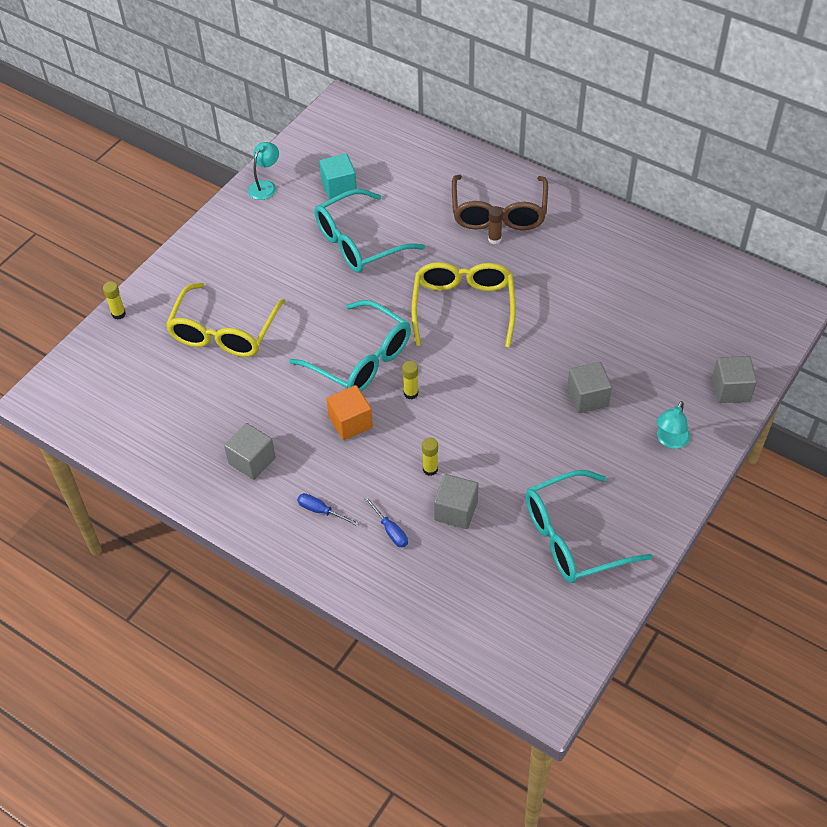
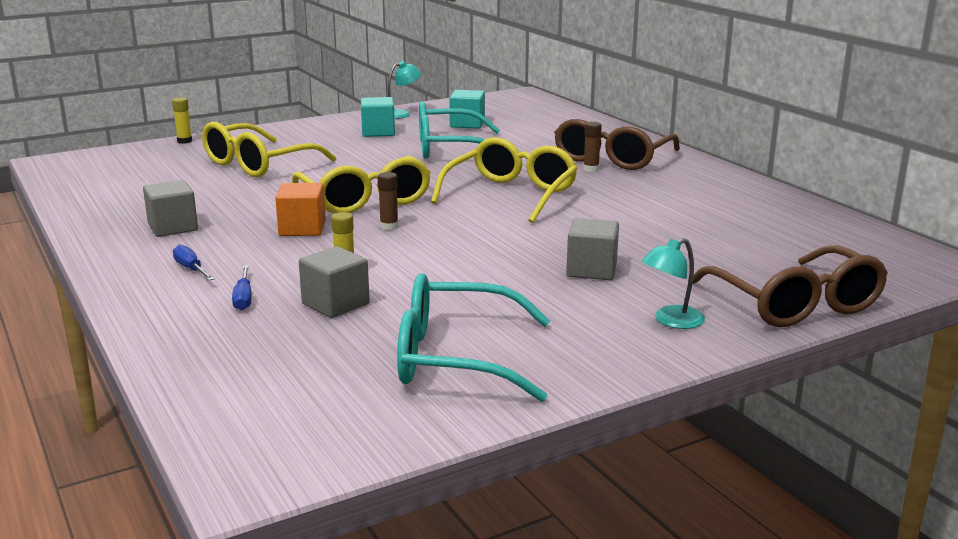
camera: 25 degrees right, 30 degrees down
(275, 232) = (378, 132): none -> turquoise cube
(361, 359) = (365, 200): turquoise glasses -> yellow glasses
(411, 393) = (389, 226): yellow glue stick -> brown glue stick
(731, 389) = (795, 304): grey cube -> brown glasses

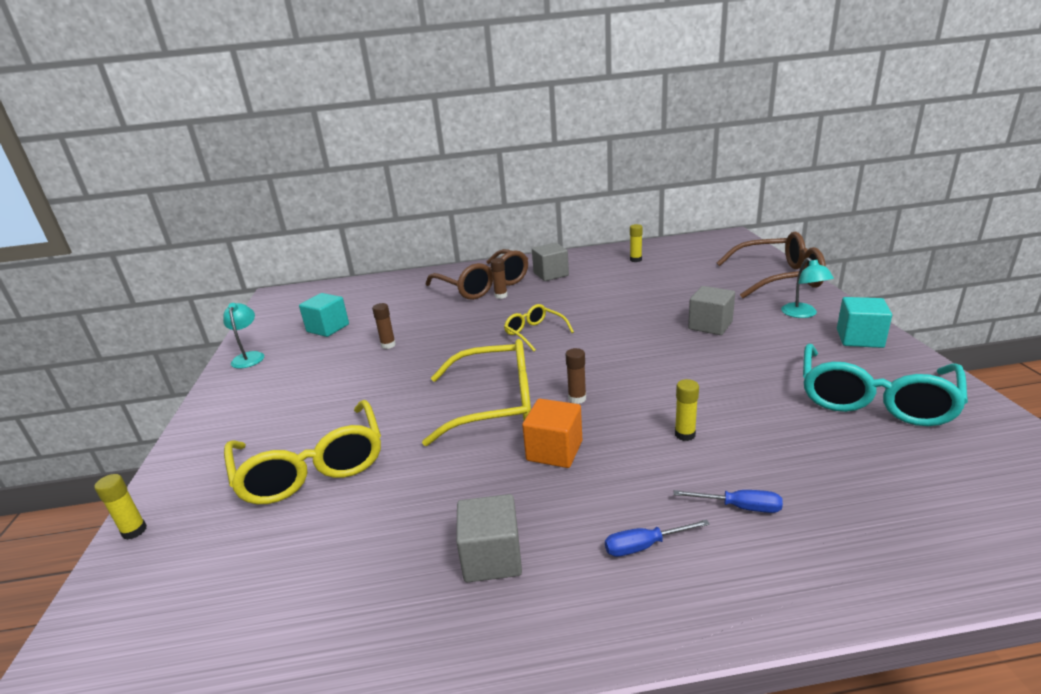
camera: 65 degrees left, 5 degrees up
(335, 304) = (761, 447): grey cube -> grey cube (551, 274)
(378, 132) = (292, 376): turquoise cube -> turquoise cube (859, 338)
(448, 148) = (388, 345): turquoise glasses -> brown glue stick
(511, 194) = (534, 333): yellow glasses -> yellow glasses, size x0.54
(771, 216) = (635, 260): none -> yellow glue stick

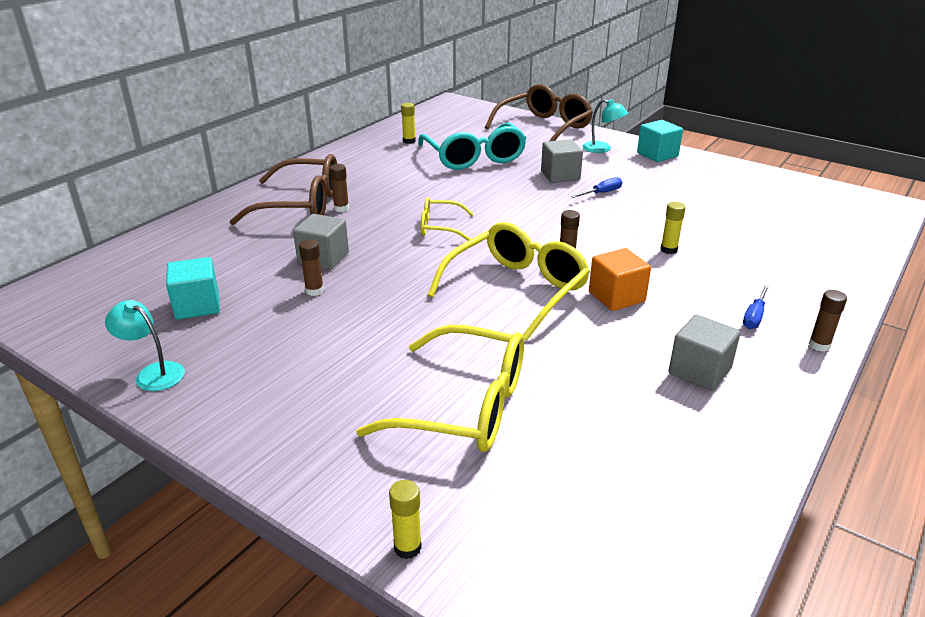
camera: 50 degrees left, 5 degrees up
(551, 274) = (353, 175): grey cube -> grey cube (323, 258)
(655, 623) = (819, 345): none -> brown glue stick
(739, 507) = (758, 273): blue screwdriver -> blue screwdriver (602, 193)
(874, 399) = (720, 188): turquoise glasses -> turquoise glasses (474, 158)

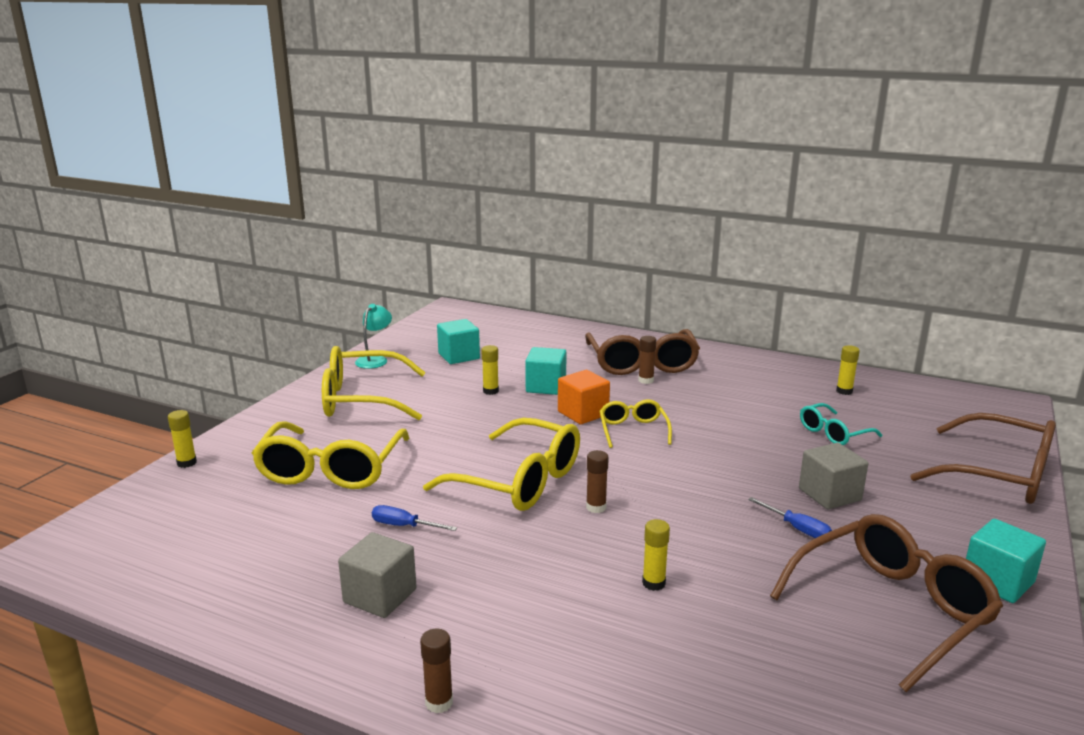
camera: 80 degrees right, 10 degrees down
(282, 384) = (361, 399): none -> yellow glasses
(314, 291) = (490, 391): brown glue stick -> yellow glue stick
(323, 258) = (546, 386): grey cube -> turquoise cube
(474, 158) = (833, 433): turquoise glasses -> turquoise glasses, size x0.54
(602, 149) = (965, 527): turquoise lamp -> none
(616, 297) = (521, 542): orange cube -> orange cube (583, 413)
(686, 185) = (892, 608): none -> brown glasses
(754, 316) = (500, 649): blue screwdriver -> blue screwdriver (404, 526)

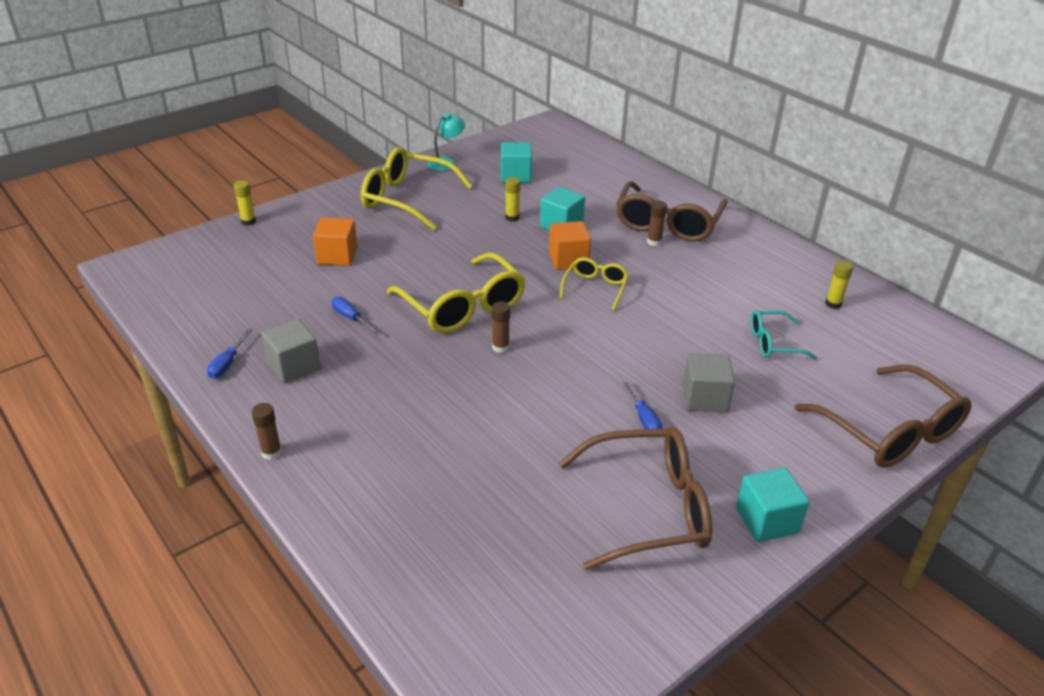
camera: 25 degrees right, 15 degrees up
(290, 619) = (228, 363): none -> blue screwdriver
(330, 470) = (337, 256): yellow glasses -> orange cube
(653, 583) = (485, 422): yellow glue stick -> none

